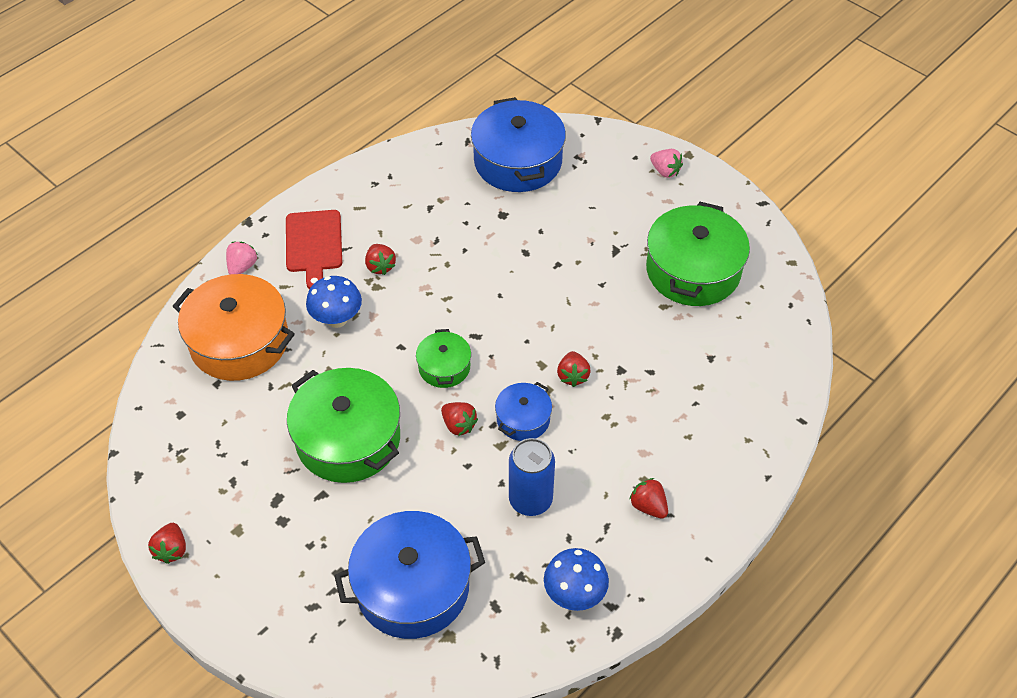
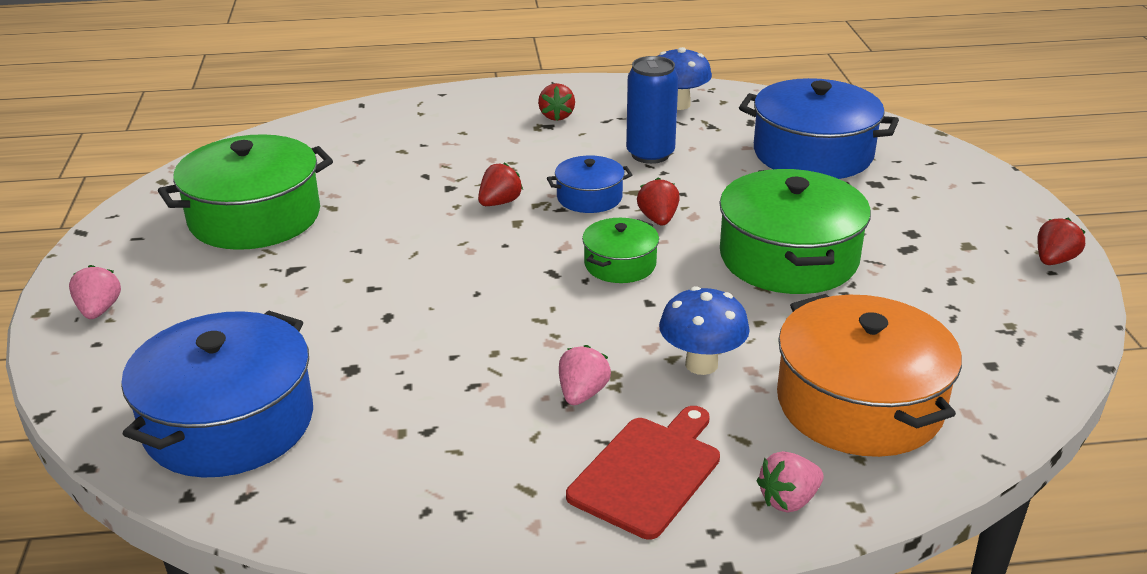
camera: 140 degrees left, 20 degrees down
(380, 266) = (582, 394): red strawberry -> pink strawberry

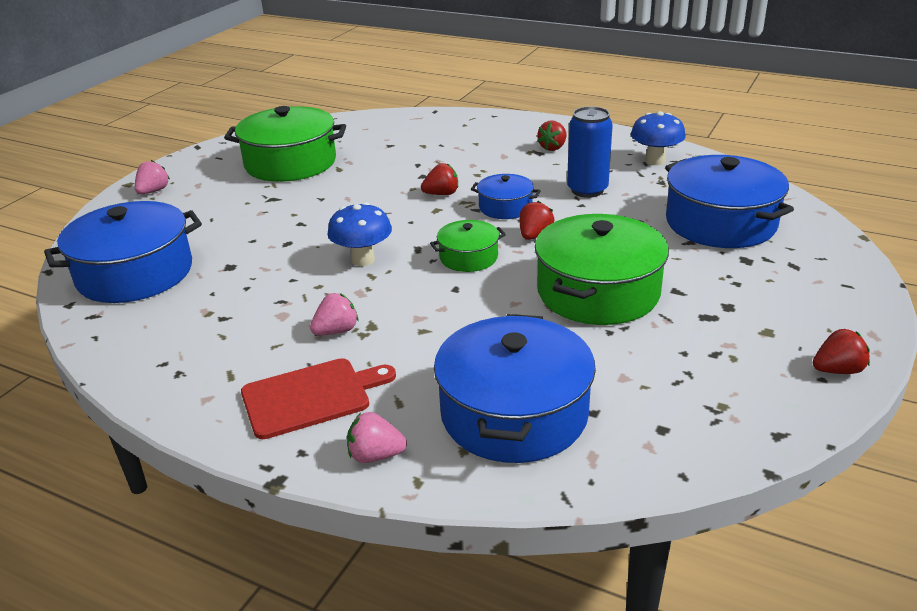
camera: 35 degrees right, 0 degrees up
(701, 364) = (436, 342): blue mushroom -> blue mushroom (363, 260)
(859, 404) = (514, 413): orange pot -> blue pot

